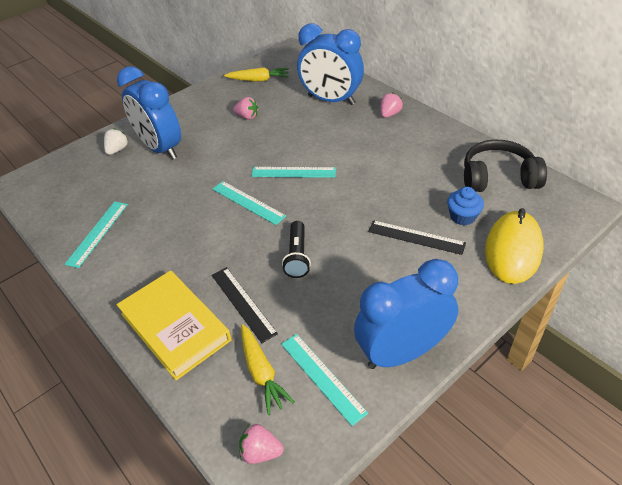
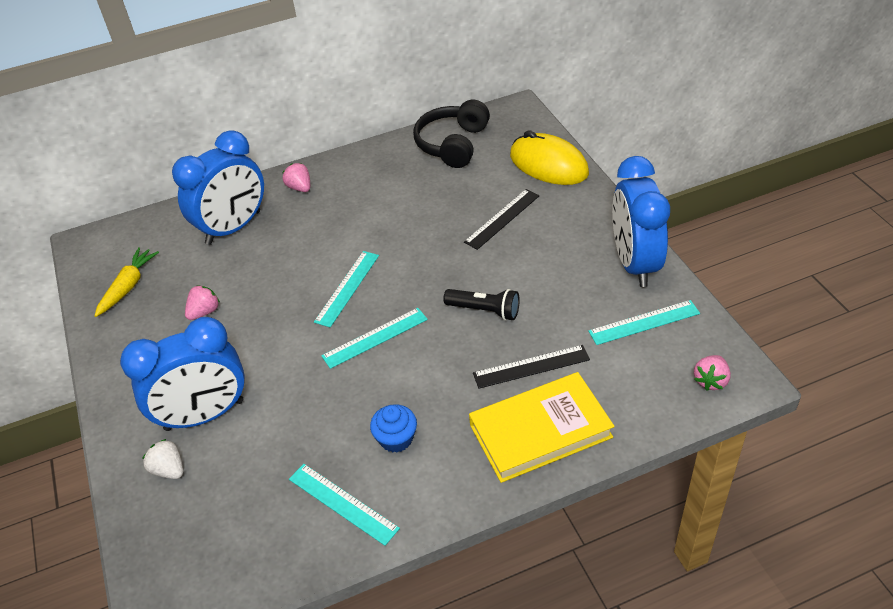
camera: 70 degrees left, 0 degrees up
(262, 372) = (625, 365): yellow carrot -> none
(462, 216) = (491, 181): blue cupcake -> blue cupcake (396, 439)

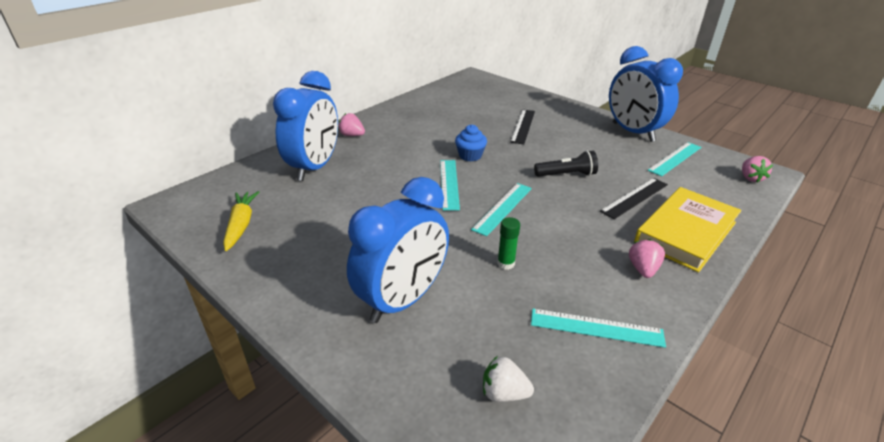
camera: 30 degrees left, 10 degrees down
(169, 469) = (405, 356): white strawberry -> white strawberry (504, 393)
(204, 312) = (335, 225): pink strawberry -> pink strawberry (643, 269)
(321, 407) = (506, 263): none -> green glue stick
(396, 439) = (589, 268): blue cupcake -> blue cupcake (470, 156)
(453, 144) = (447, 96): black headphones -> none
(548, 165) = (523, 97): yellow mouse -> none

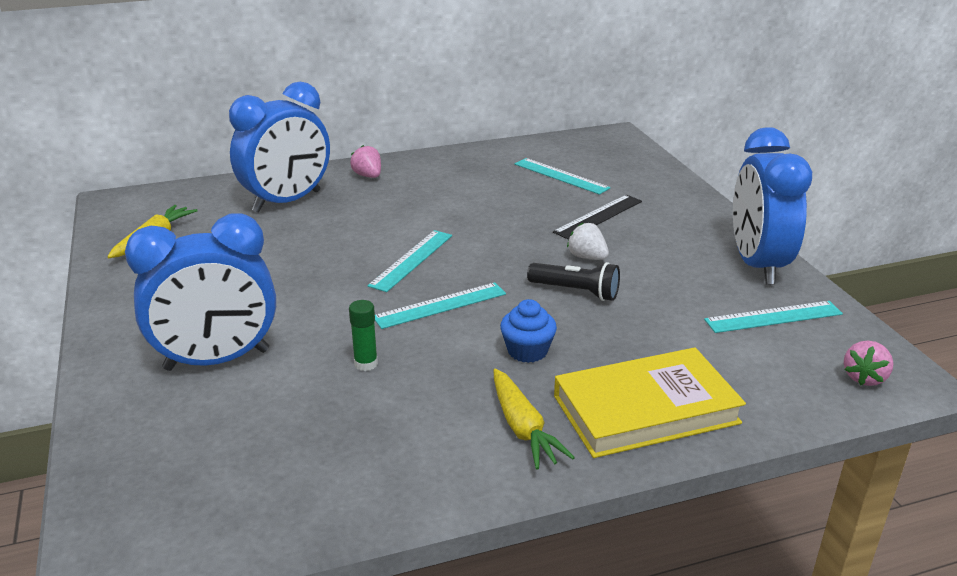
camera: 30 degrees right, 5 degrees down
(470, 156) = (478, 235): blue cupcake -> blue cupcake (527, 351)
(504, 393) = (207, 478): white strawberry -> white strawberry (587, 257)
(596, 327) = (380, 462): turquoise ruler -> turquoise ruler (561, 176)
(634, 197) = (633, 346): black ruler -> none
(643, 269) = (522, 428): pink strawberry -> yellow carrot

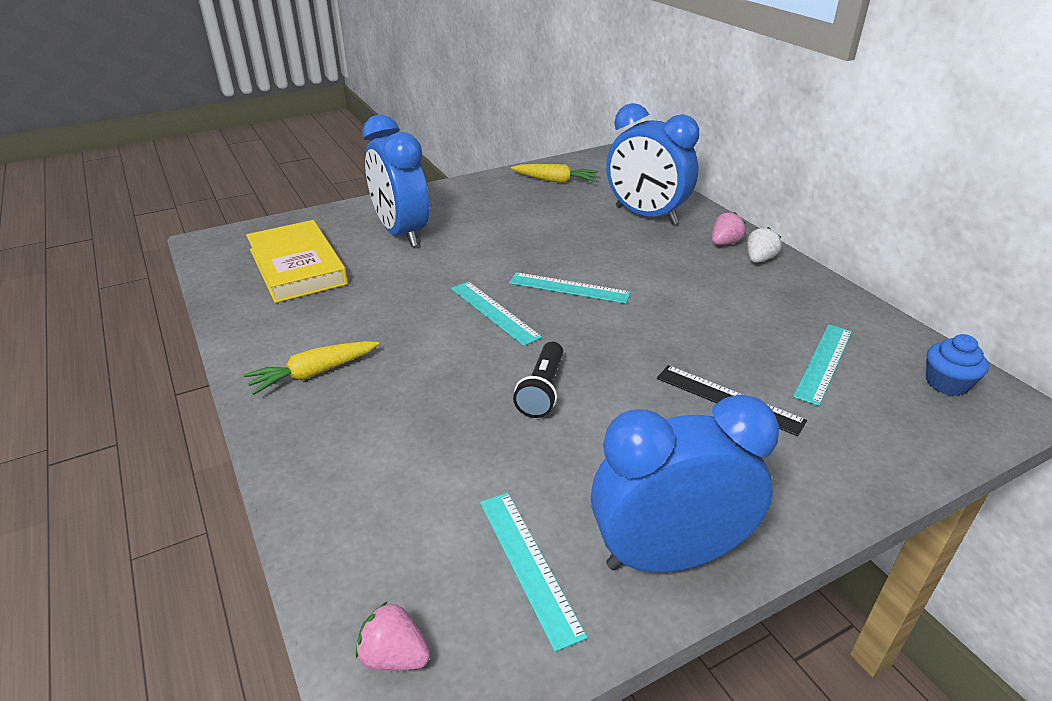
camera: 80 degrees right, 5 degrees up
(366, 364) = (401, 289): green glue stick -> none
(527, 351) = (427, 367): blue cupcake -> blue cupcake (946, 383)
(587, 257) = (620, 395): white strawberry -> white strawberry (759, 259)
(645, 409) = (335, 446): yellow book -> yellow book (297, 267)

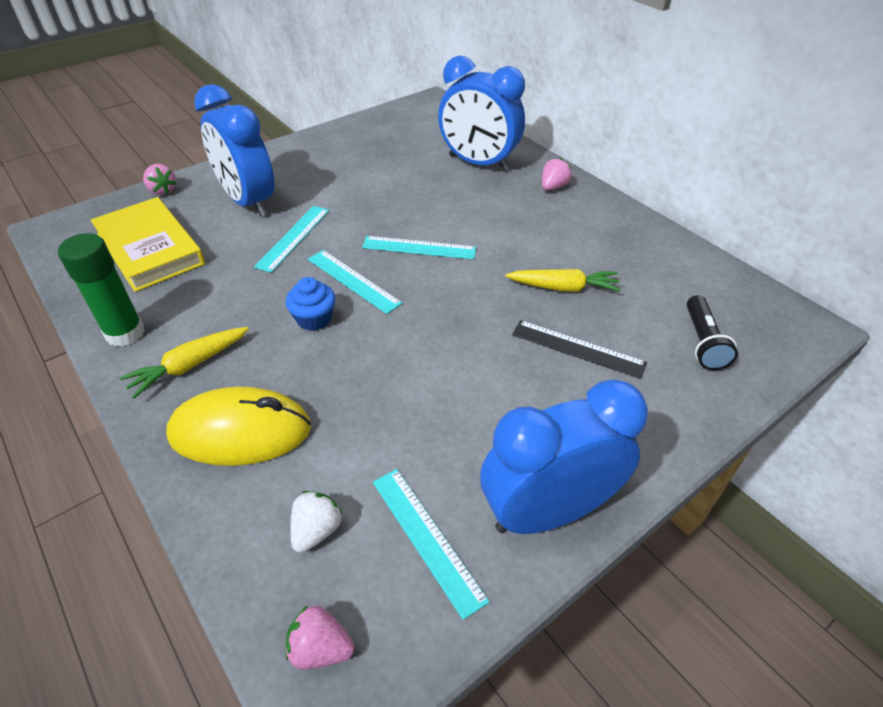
camera: 10 degrees left, 10 degrees up
(258, 338) = (125, 333): none -> green glue stick
(320, 217) = (162, 190): none -> pink strawberry
(352, 439) = (240, 431): none -> yellow mouse
(542, 390) = (411, 359): black flashlight -> black flashlight (703, 342)
(555, 180) = (388, 131): yellow carrot -> yellow carrot (563, 288)
(759, 259) = (585, 202): white strawberry -> white strawberry (316, 530)
(824, 363) = (653, 303): turquoise ruler -> turquoise ruler (293, 238)
(946, 383) = (756, 312): blue cupcake -> blue cupcake (314, 319)

